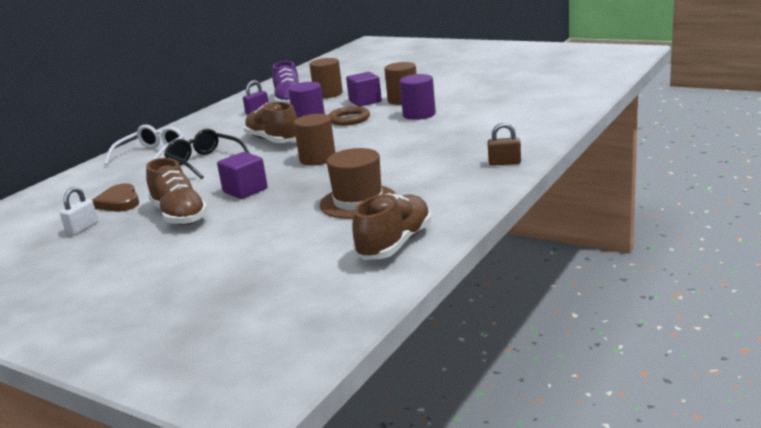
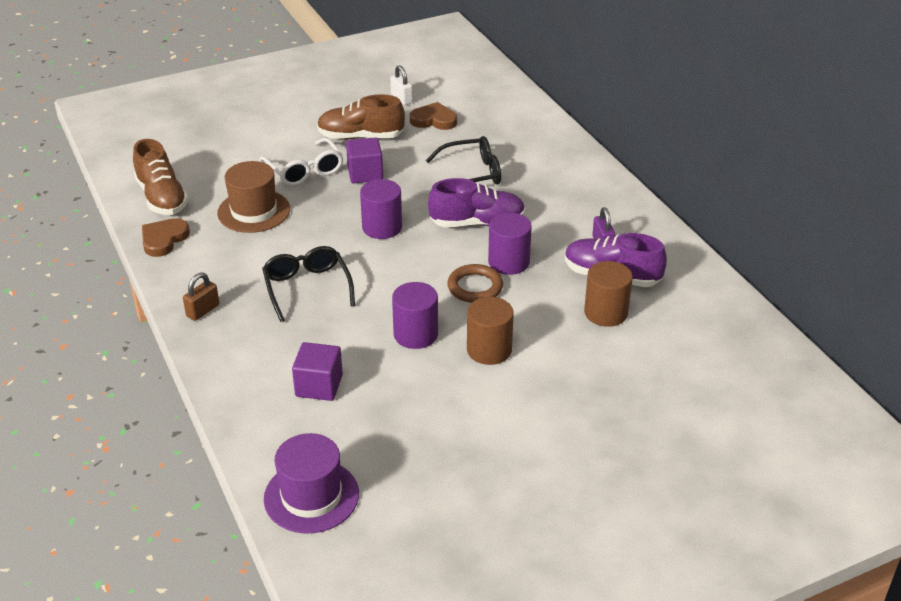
camera: 120 degrees right, 15 degrees up
(152, 155) = (540, 155): white glasses -> white glasses (305, 171)
(273, 140) = (477, 223): brown shoe -> purple shoe
(317, 159) = (382, 227): brown cylinder -> purple cylinder
(365, 101) = (528, 323): purple cube -> purple cube (319, 386)
(424, 150) = (307, 288): none -> black glasses
(452, 213) = (164, 239): none -> brown heart
(578, 89) = (311, 496): none -> purple hat

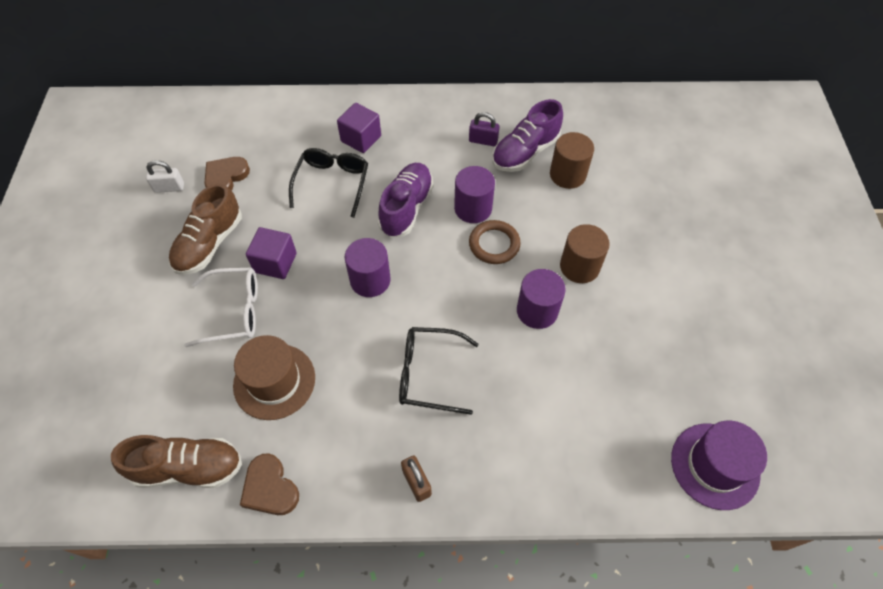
camera: 65 degrees left, 20 degrees up
(319, 386) = (575, 411): purple cube -> purple cube (361, 139)

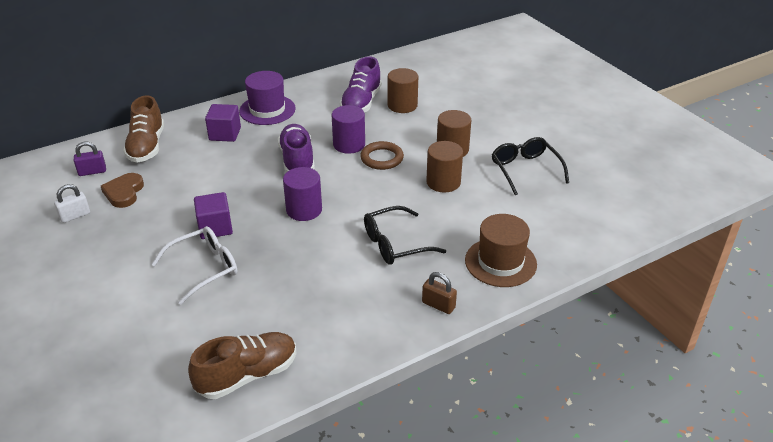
camera: 30 degrees left, 20 degrees down
(209, 244) = (145, 237): brown shoe -> brown shoe (147, 146)
(270, 488) = (328, 357): brown heart -> none
(274, 381) = (276, 295): brown hat -> brown hat (500, 262)
(332, 183) = (223, 166): black glasses -> black glasses (525, 170)
(483, 140) = (324, 106): purple padlock -> purple padlock (92, 171)
(537, 311) = (443, 182): purple cylinder -> brown cylinder
(715, 465) = (623, 215): purple hat -> purple hat (267, 110)

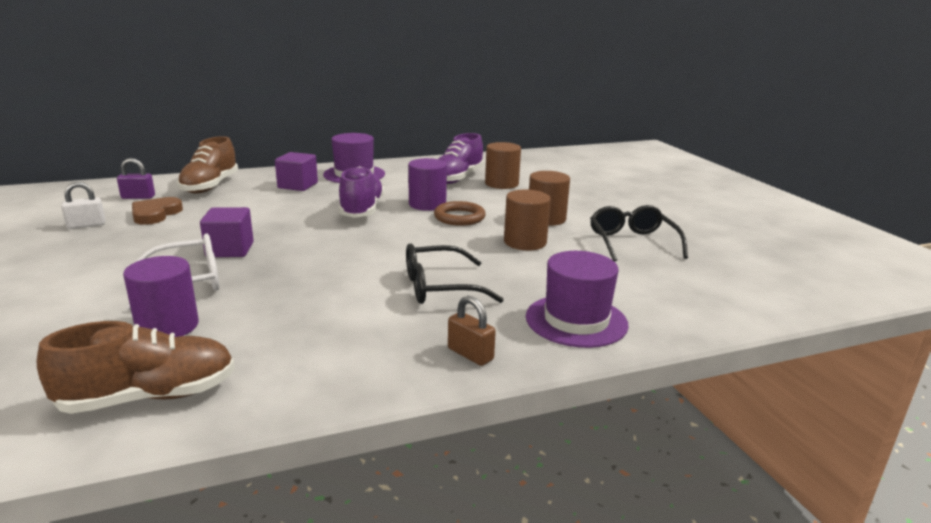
camera: 10 degrees right, 15 degrees down
(304, 210) = (344, 247): purple cylinder -> purple cylinder (168, 326)
(500, 262) = (576, 320): brown hat -> purple hat

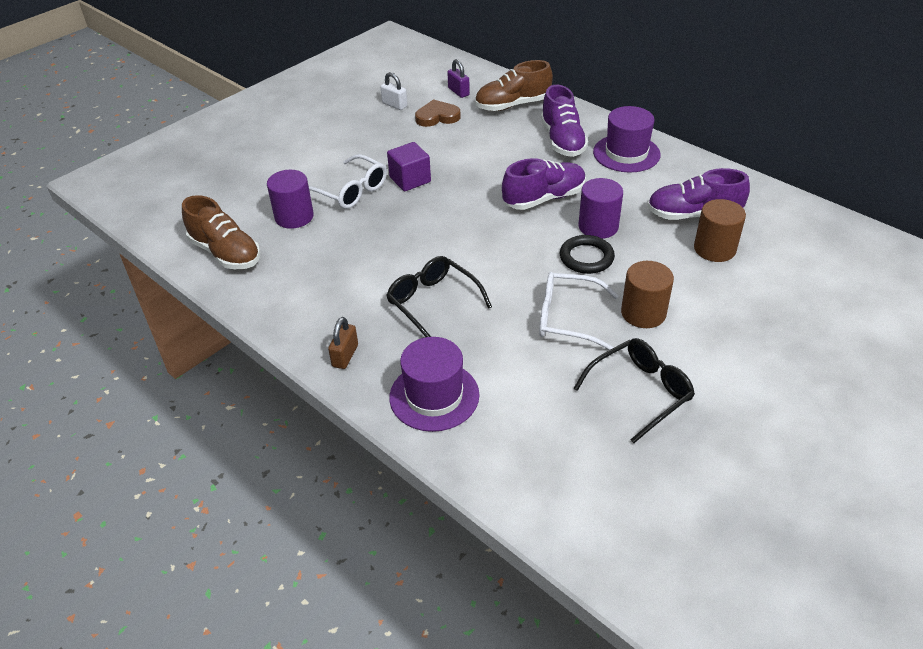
camera: 65 degrees right, 20 degrees up
(298, 185) = (562, 141): purple cube -> purple shoe
(459, 217) = (586, 257): brown ring -> black ring
(525, 242) = (567, 318): brown cylinder -> white glasses

